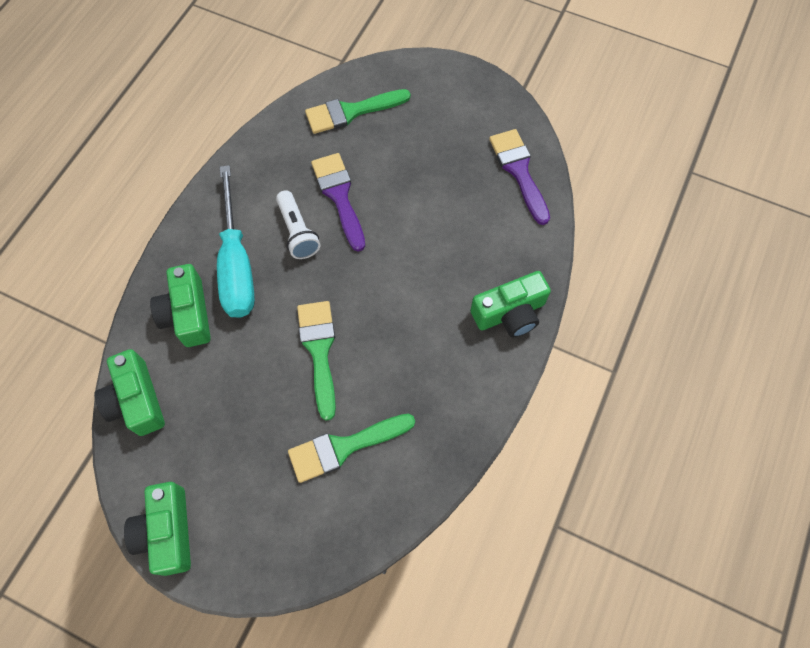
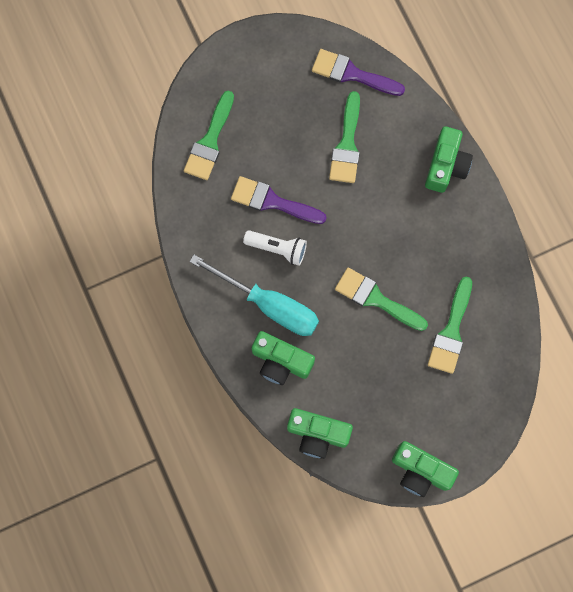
camera: 50 degrees left, 10 degrees up
(449, 215) = (347, 144): none -> green brush

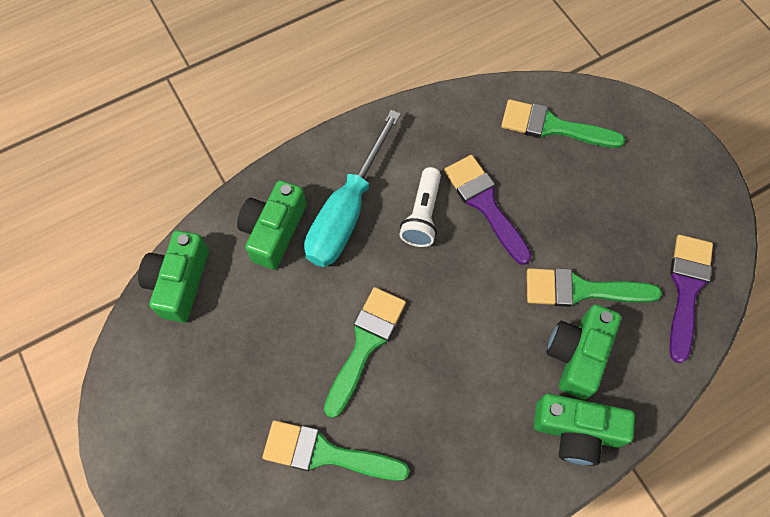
camera: 85 degrees right, 10 degrees down
(272, 201) = (485, 204): purple brush -> purple brush turned 45 degrees counterclockwise
(420, 471) = (124, 421): green camera -> green camera (577, 354)

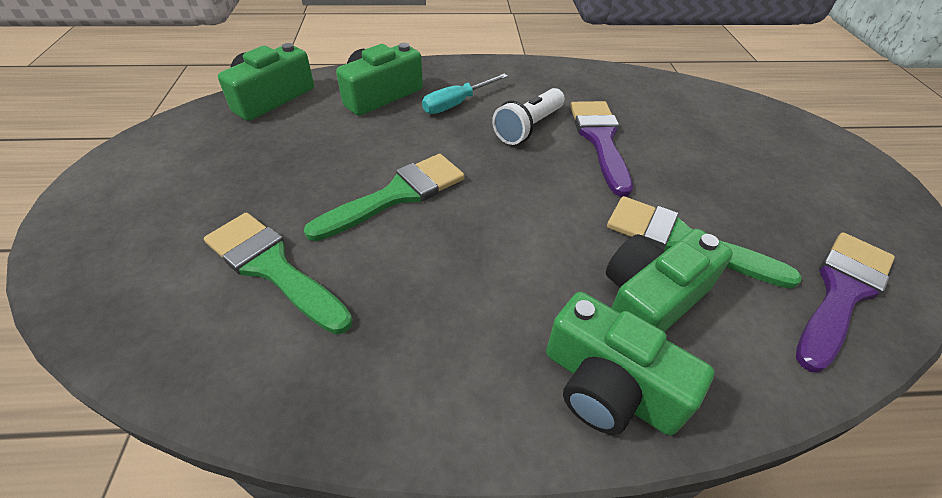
camera: 25 degrees right, 20 degrees down
(347, 211) = (457, 104): turquoise screwdriver -> turquoise screwdriver, size x0.53
(553, 127) = (705, 113): green brush -> none

